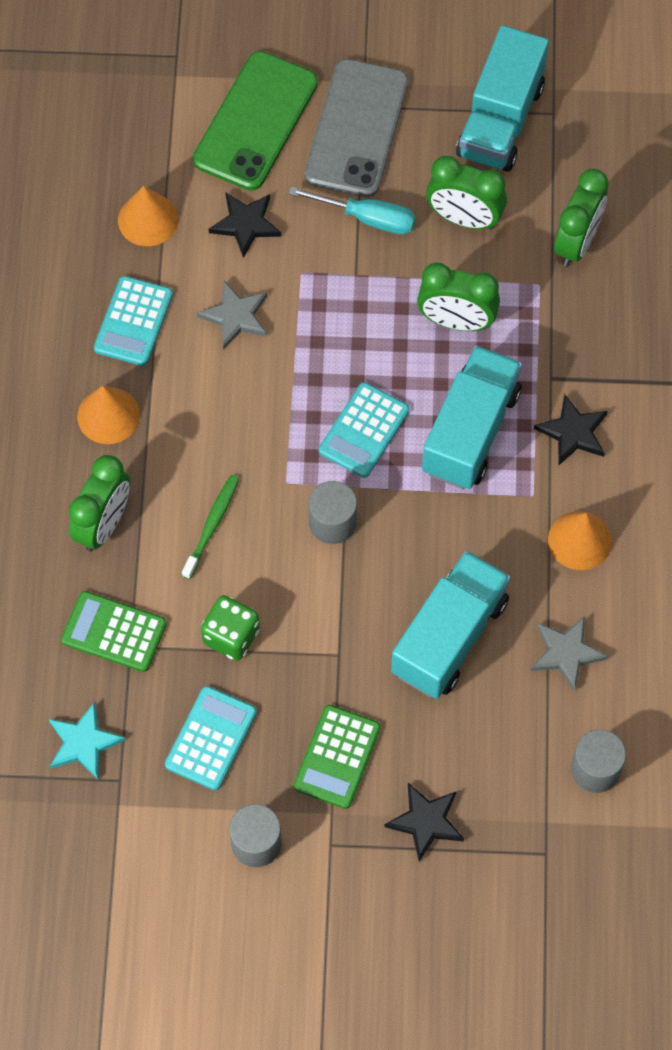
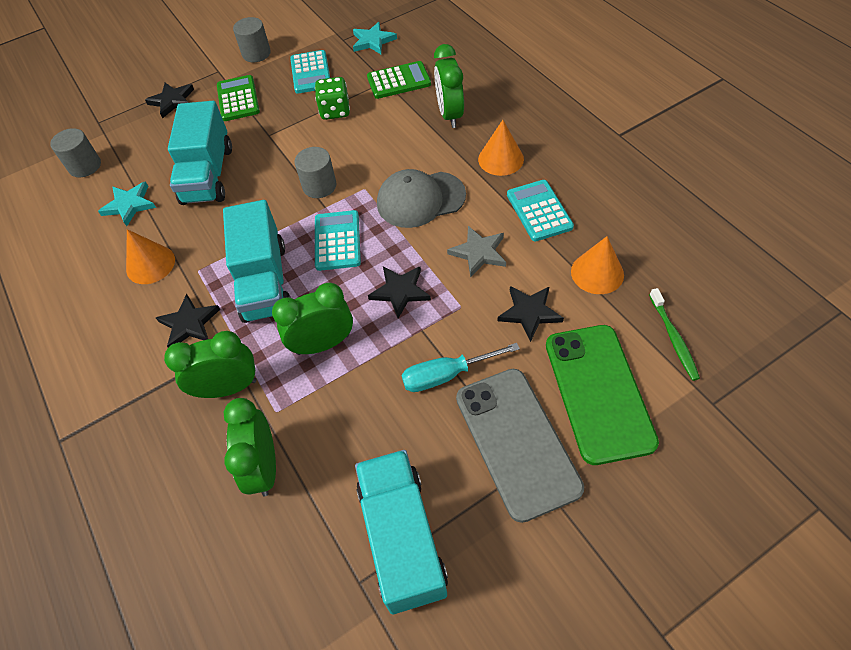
camera: 150 degrees right, 10 degrees down
(212, 525) = (389, 146): green toothbrush -> green toothbrush (673, 338)
(238, 423) = (420, 199): none -> grey cap
(345, 327) = (400, 291): none -> black star
(464, 219) = (371, 425): green clock -> green clock (228, 388)
(566, 653) = (129, 205): grey star -> turquoise star

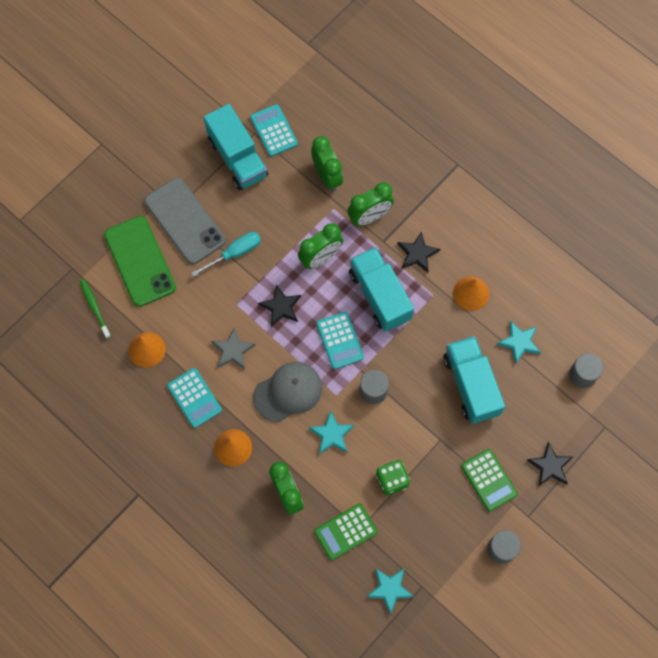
camera: 160 degrees right, 15 degrees up
(311, 73) = (434, 529): turquoise calculator -> turquoise calculator (273, 131)
(383, 155) = (331, 434): none -> turquoise star
(529, 313) = (189, 308): black star -> none

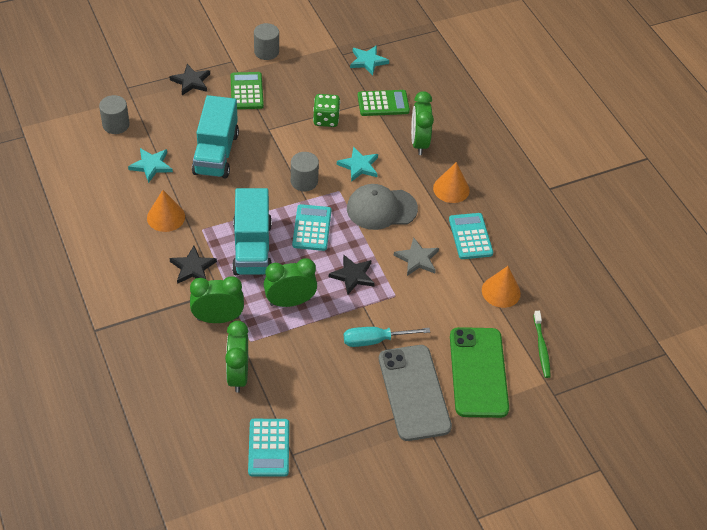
camera: 160 degrees left, 20 degrees down
(237, 158) = (325, 435): turquoise truck -> none

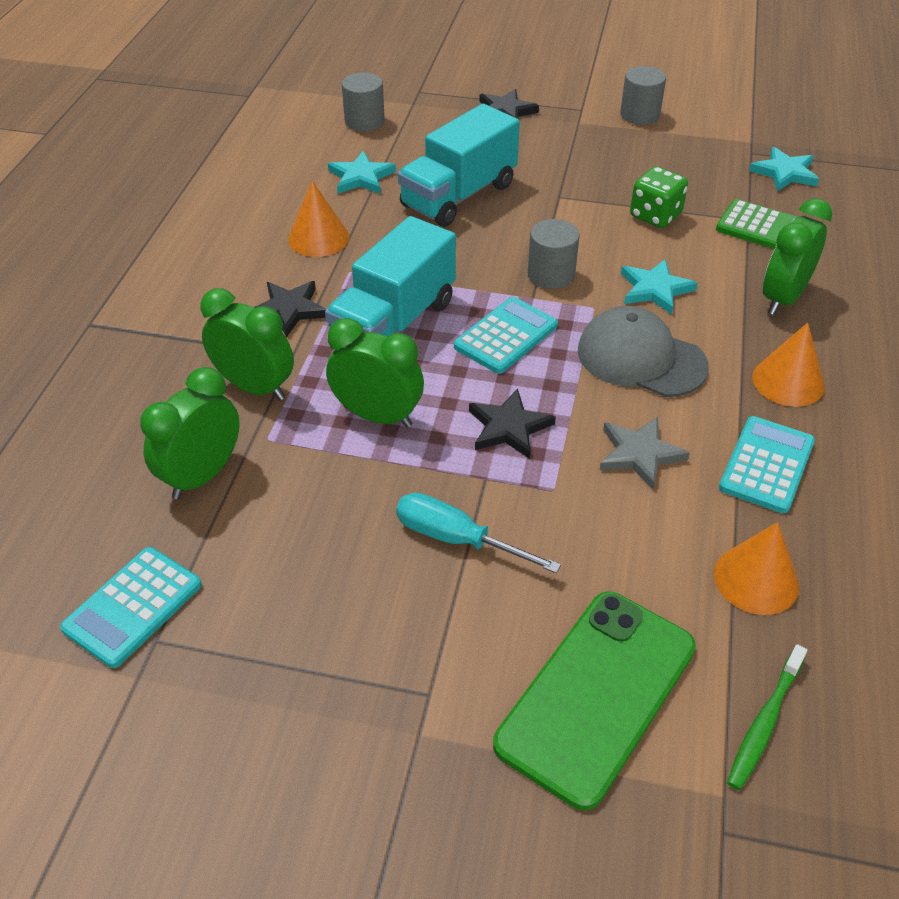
camera: 40 degrees right, 5 degrees down
(246, 91) = (569, 146): green calculator -> none
(414, 392) = (446, 661): grey phone -> none

